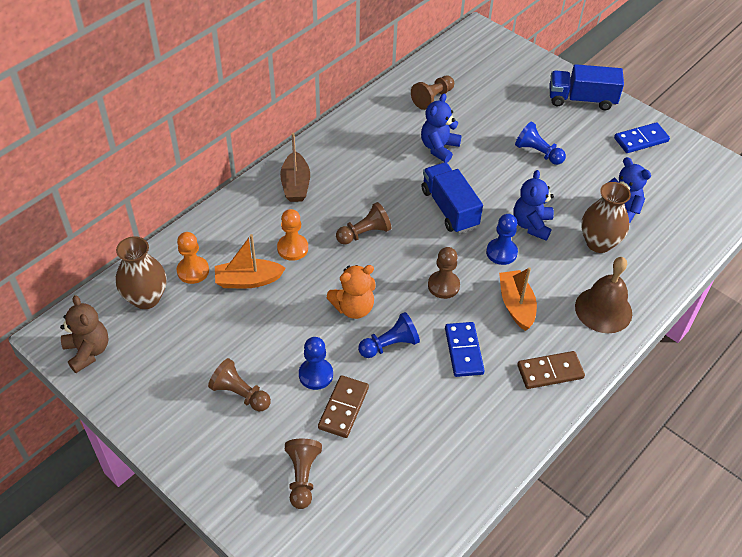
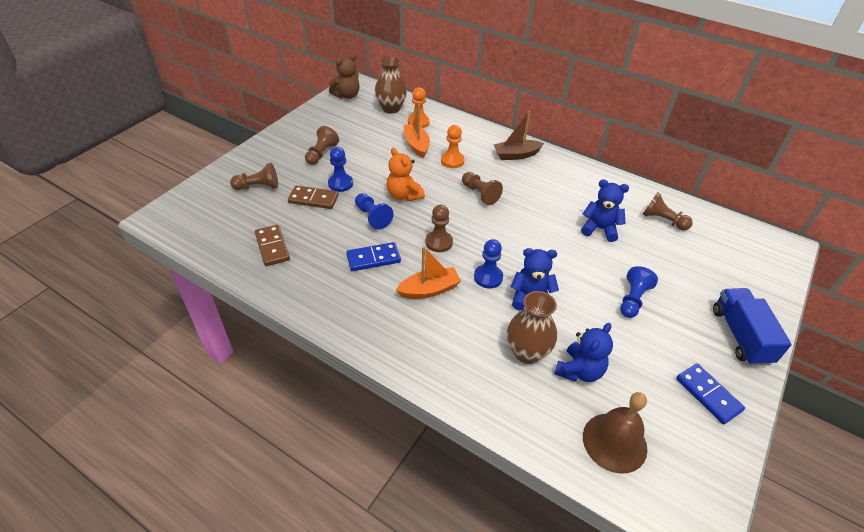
camera: 80 degrees right, 5 degrees down
(449, 208) = (527, 240): blue truck -> none
(550, 372) = (359, 315): brown domino -> brown domino (272, 247)
(603, 310) = (439, 356): brown bell -> brown bell (614, 442)

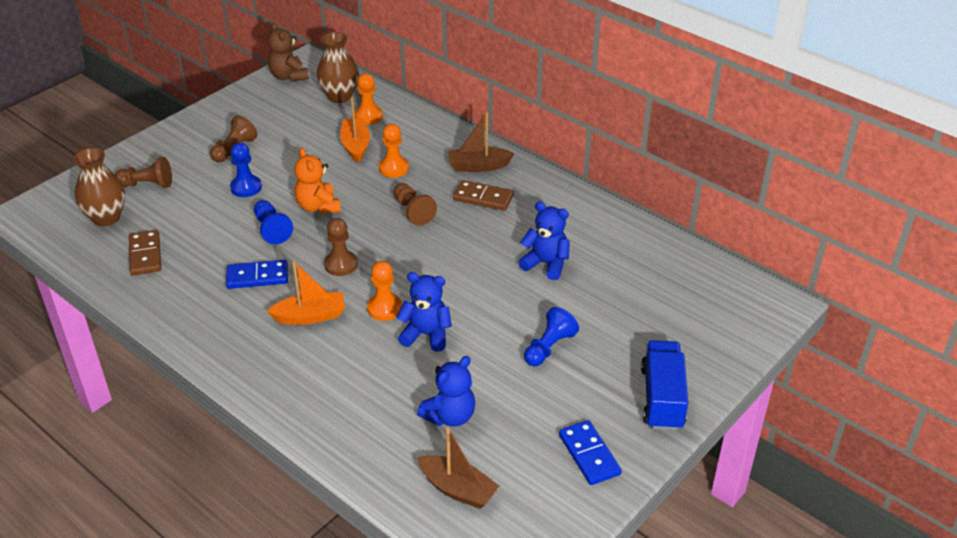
camera: 10 degrees right, 5 degrees down
(313, 199) = (208, 204): brown domino -> brown domino (483, 198)
(347, 95) = (288, 76): brown teddy bear -> brown teddy bear turned 90 degrees clockwise
(488, 277) = (384, 308): blue pawn -> orange pawn
(527, 352) = (397, 391): brown vase -> brown vase (106, 218)
(614, 442) = (457, 489): brown bell -> brown boat
(663, 220) = (632, 260): brown pawn -> none

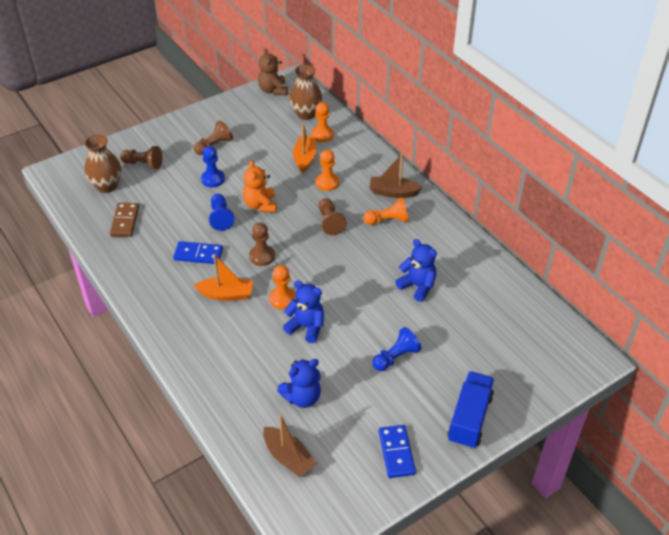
camera: 15 degrees right, 5 degrees up
(483, 198) = (387, 220): brown domino -> orange pawn

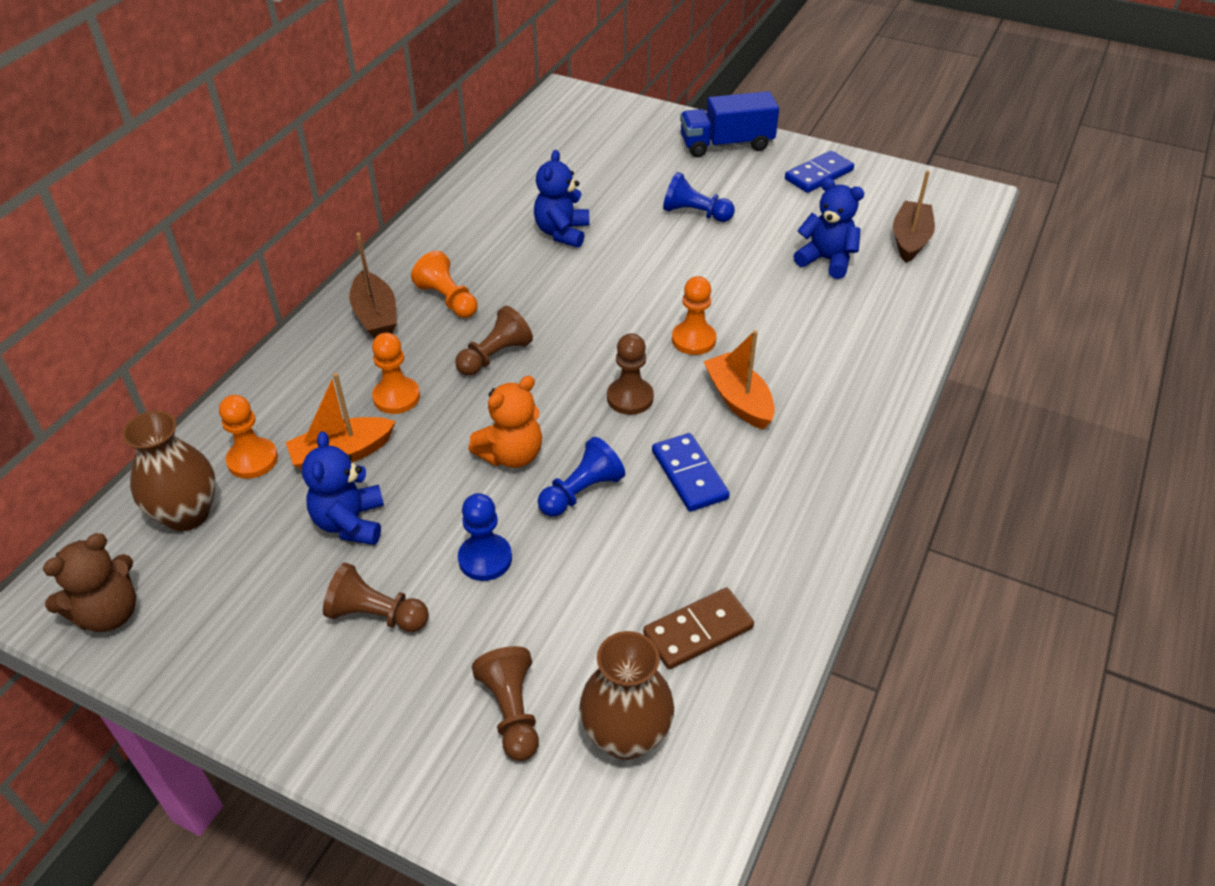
camera: 120 degrees left, 0 degrees up
(306, 327) = (720, 298): blue teddy bear -> blue teddy bear (350, 522)

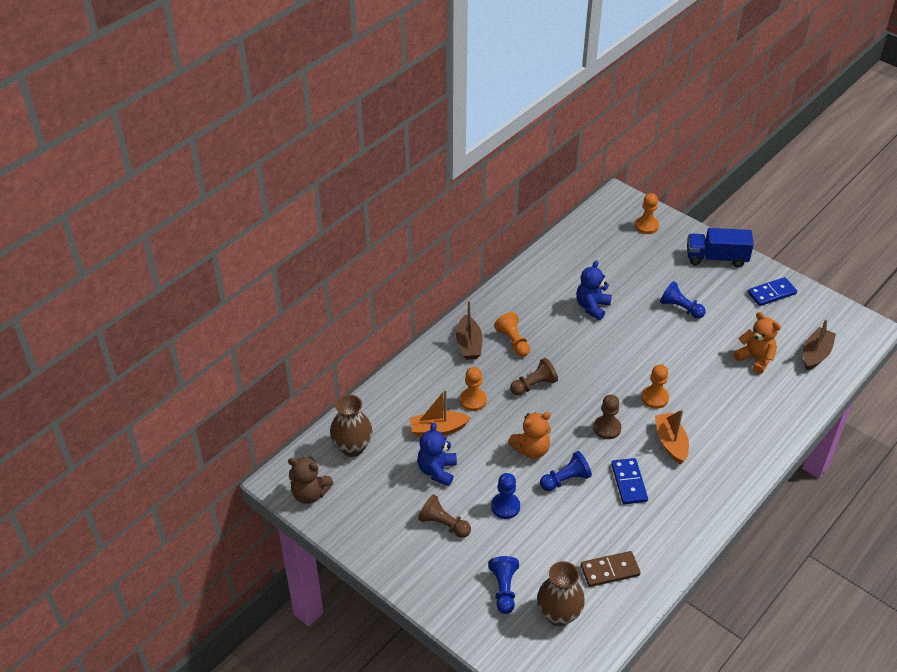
camera: 15 degrees right, 0 degrees up
(109, 613) = (310, 493): brown teddy bear -> brown teddy bear turned 45 degrees clockwise
(252, 460) = (389, 423): orange pawn -> orange pawn (646, 226)
(512, 711) = (504, 589): brown pawn -> blue pawn
(826, 260) = (755, 359): blue teddy bear -> orange teddy bear

